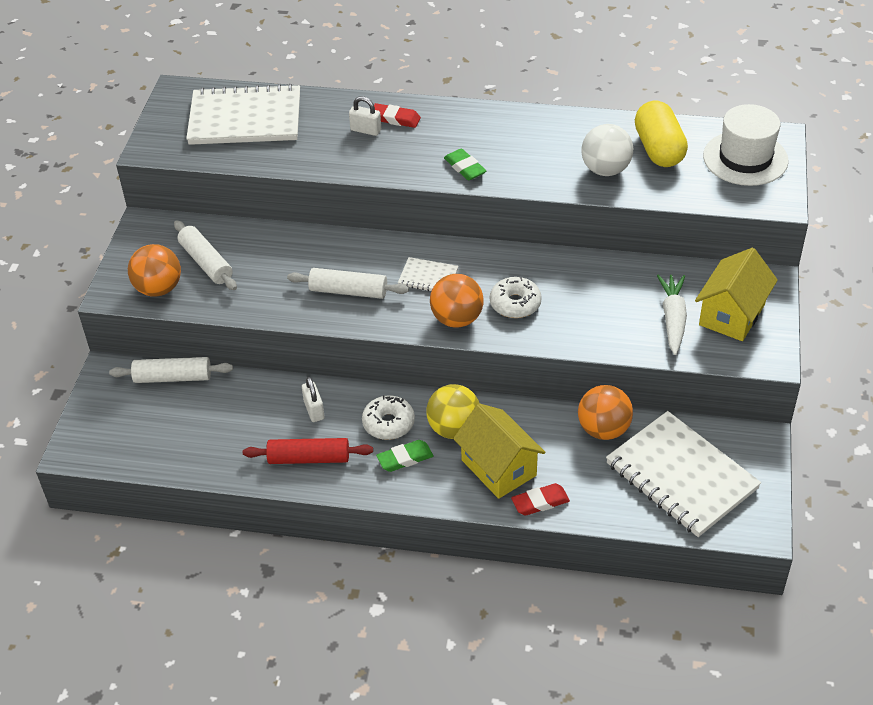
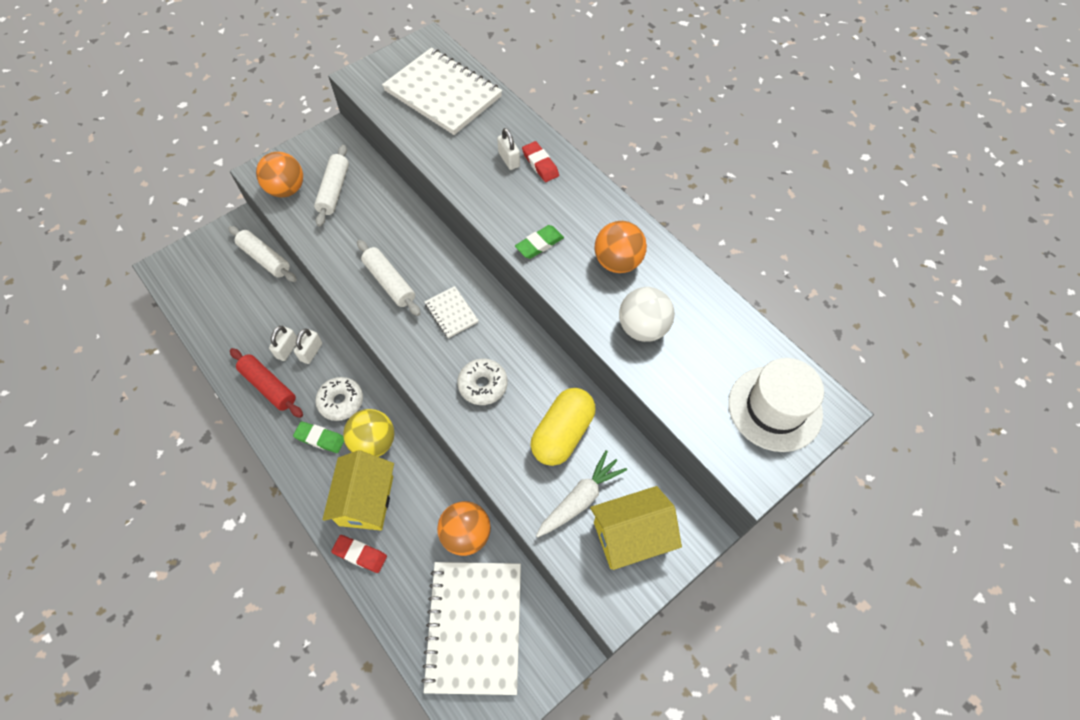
camera: 40 degrees right, 15 degrees up
(289, 423) = (287, 349): none -> white padlock
(457, 319) = (430, 364): orange ball -> orange ball (617, 262)
(465, 168) = (539, 244): green eraser -> green eraser turned 45 degrees clockwise
(659, 149) = (709, 341): yellow capsule -> yellow capsule (562, 434)

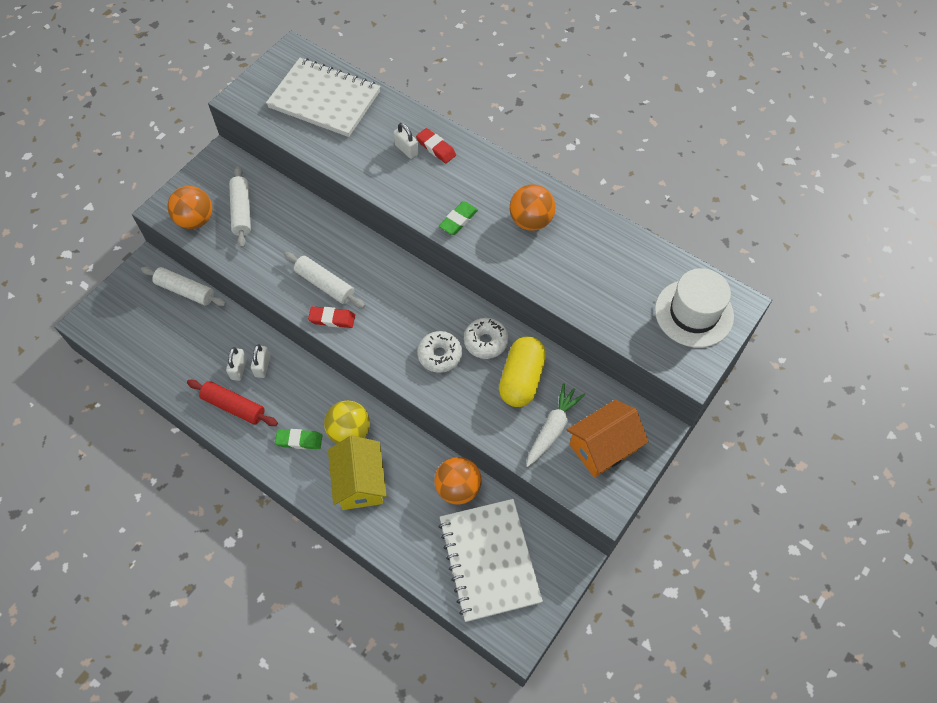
camera: 15 degrees left, 0 degrees up
(341, 402) = (306, 404): white donut -> white donut (485, 342)
(360, 554) = (370, 528): red eraser -> red eraser (332, 319)
(451, 313) = (391, 299): white notebook -> none
(631, 536) = (603, 447): yellow house -> orange house
(643, 328) = (568, 272): white ball -> none

